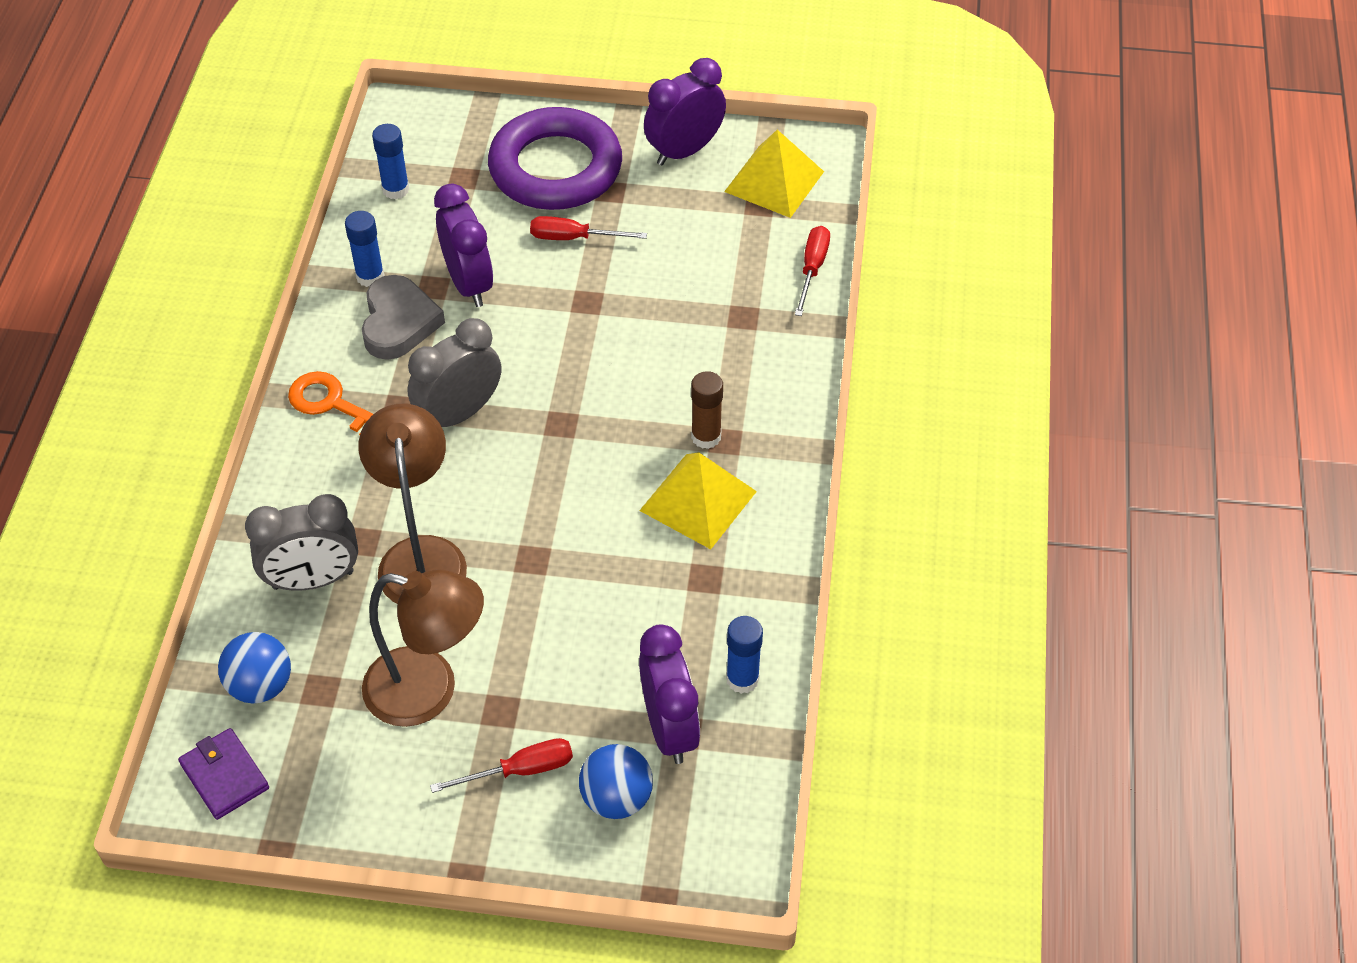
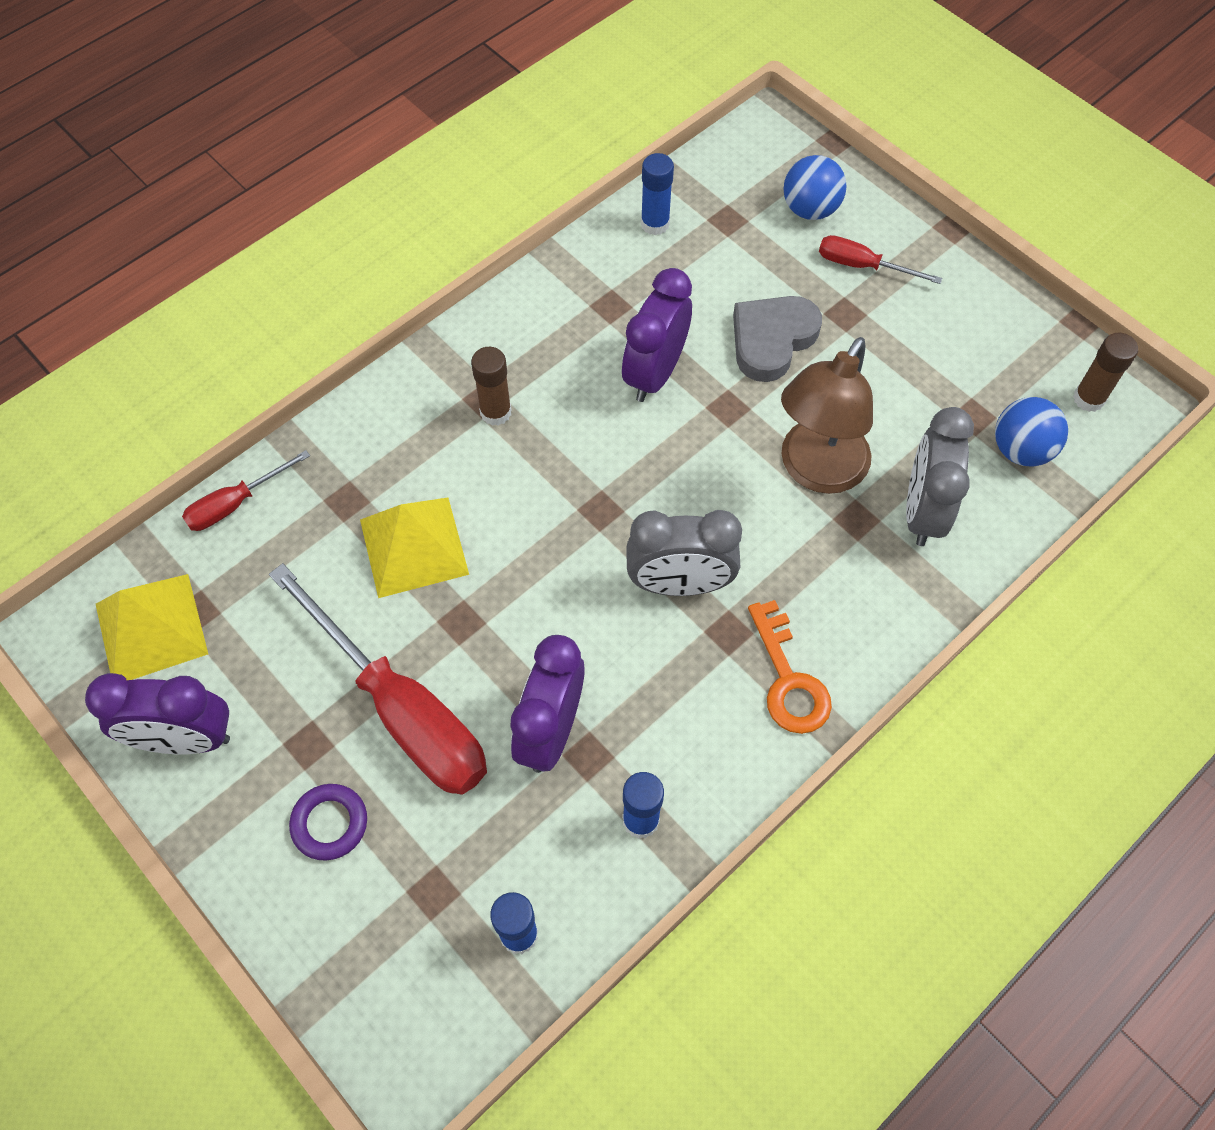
camera: 140 degrees left, 10 degrees up
(224, 776) = (1088, 399): purple wallet -> brown glue stick
(313, 580) = (922, 511): grey clock -> grey clock turned 105 degrees counterclockwise
(399, 322) = (656, 734): grey heart -> grey heart (772, 340)
(429, 691) = (888, 360): brown lamp -> none
(555, 168) = (330, 823): purple ring -> purple ring, size x0.42
(574, 238) = (401, 709): red screwdriver -> red screwdriver, size x2.09
(669, 728) = (735, 226): purple clock -> purple clock (655, 373)
(698, 501) = (556, 365): yellow pyramid -> yellow pyramid (414, 546)

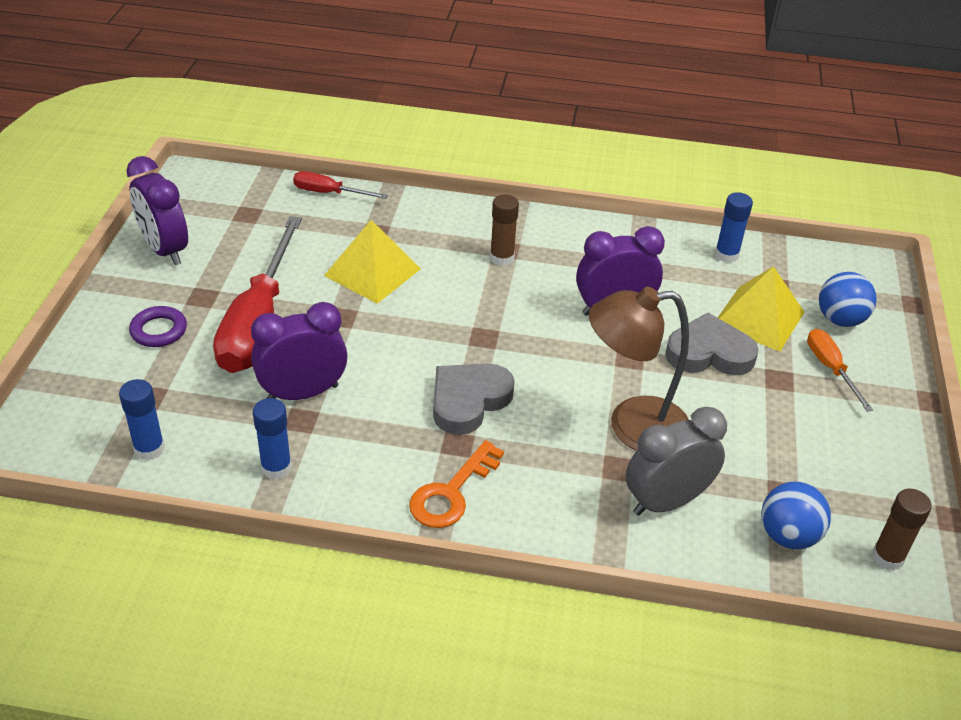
camera: 50 degrees right, 20 degrees down
(151, 629) = (221, 204): yellow pyramid -> yellow pyramid (758, 318)
(679, 584) = (468, 401): grey clock -> grey heart
(862, 266) = (830, 369): red screwdriver -> orange screwdriver

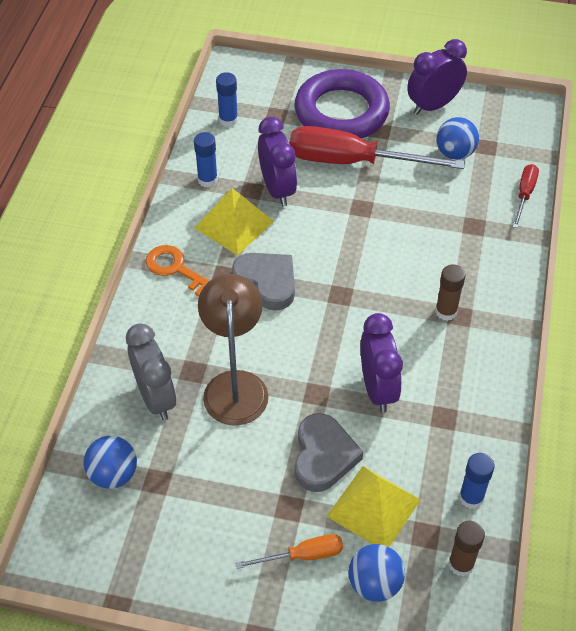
camera: 95 degrees right, 10 degrees up
(159, 331) = (341, 112): purple ring -> purple ring, size x2.39
(255, 238) = (455, 153): none -> blue ball
(372, 272) = (418, 225): yellow pyramid -> yellow pyramid (234, 224)
(887, 557) = (83, 542): brown glue stick -> brown glue stick (461, 564)

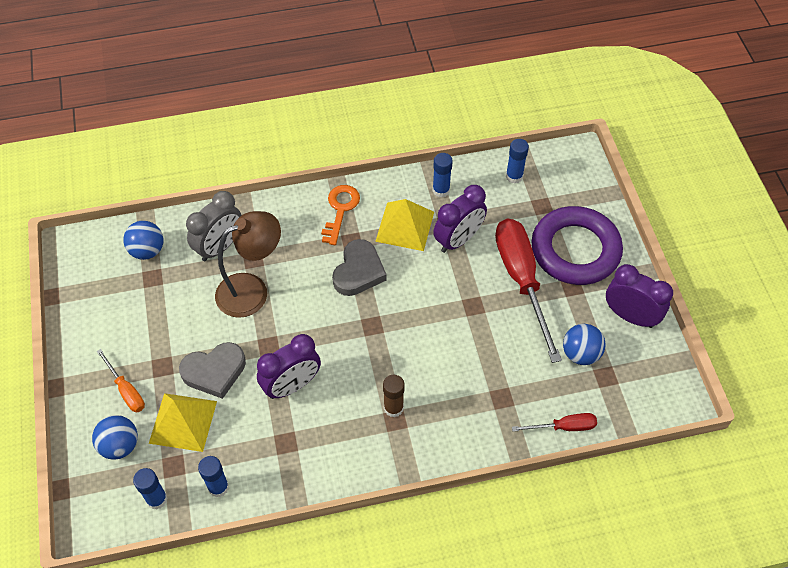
camera: 65 degrees right, 5 degrees up
(461, 564) = (157, 499): brown glue stick -> blue glue stick

